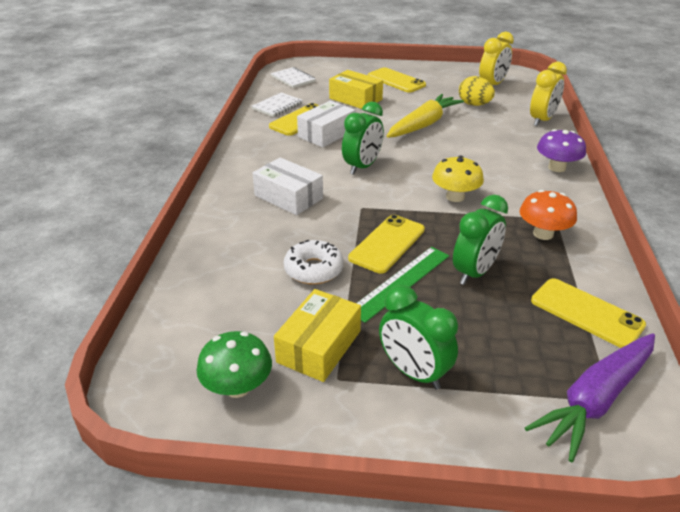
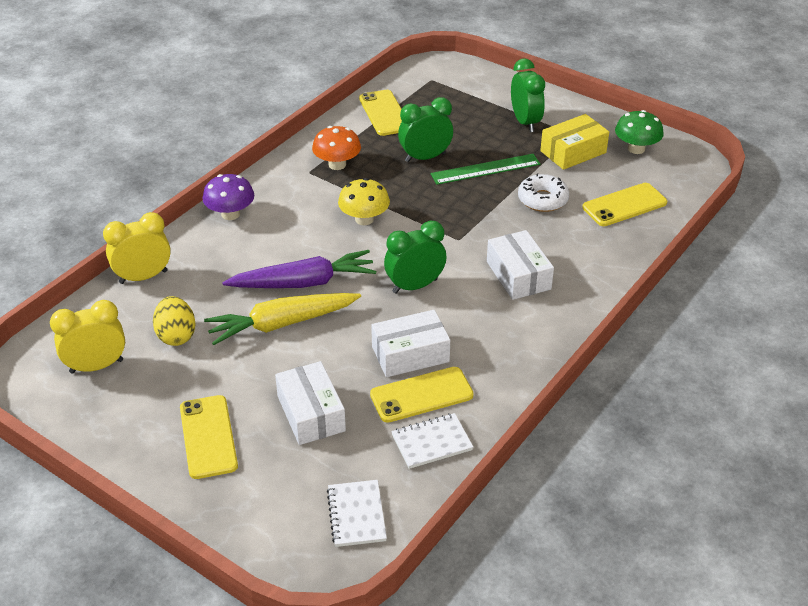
camera: 150 degrees left, 5 degrees up
(355, 99) = (311, 413): yellow box -> white box
(387, 244) = (468, 199): yellow phone -> yellow phone (624, 205)
(595, 400) = (439, 82): purple carrot -> purple carrot (304, 282)

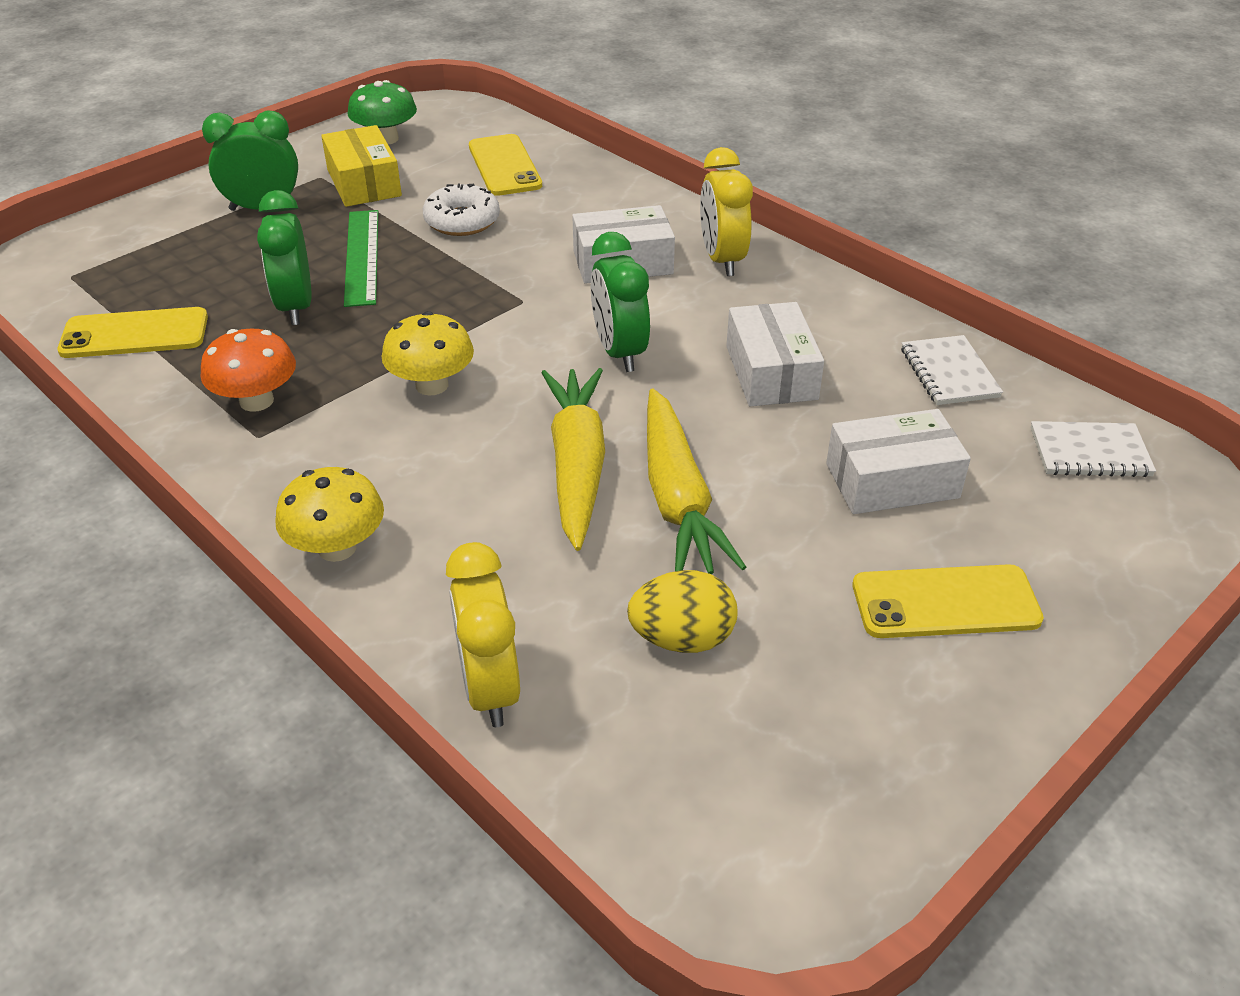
camera: 80 degrees left, 0 degrees up
(96, 366) = (753, 767): yellow clock -> yellow clock (722, 260)
(230, 214) = (337, 547): purple mushroom -> yellow mushroom
(304, 282) = (576, 465): purple carrot -> yellow carrot
(421, 395) = (857, 371): yellow phone -> none

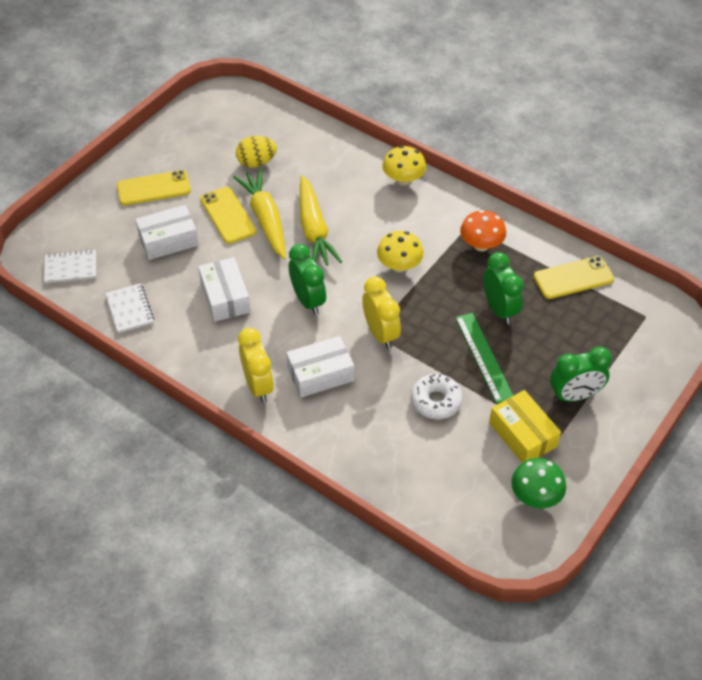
camera: 170 degrees right, 10 degrees up
(489, 688) = (323, 138): yellow clock -> yellow clock (380, 333)
(505, 166) = (430, 471): yellow phone -> yellow phone (228, 215)

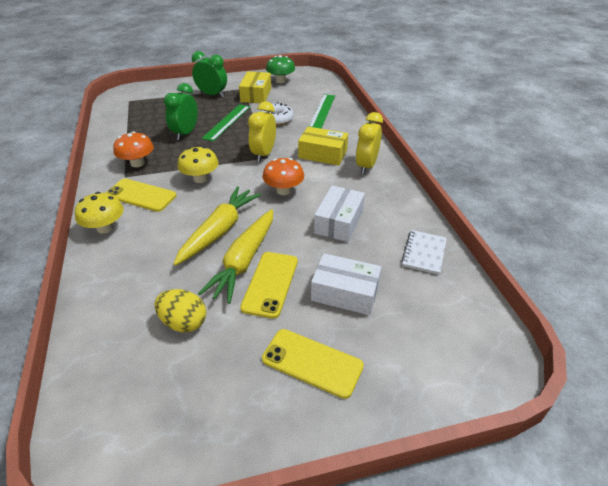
camera: 140 degrees left, 10 degrees down
(71, 268) = (461, 321): white notebook -> none
(308, 300) = (283, 190): green clock -> orange mushroom
(320, 374) = (322, 154): white box -> yellow box
(400, 457) = (322, 111): none -> green ruler
(573, 278) = (126, 126): yellow phone -> yellow phone (141, 195)

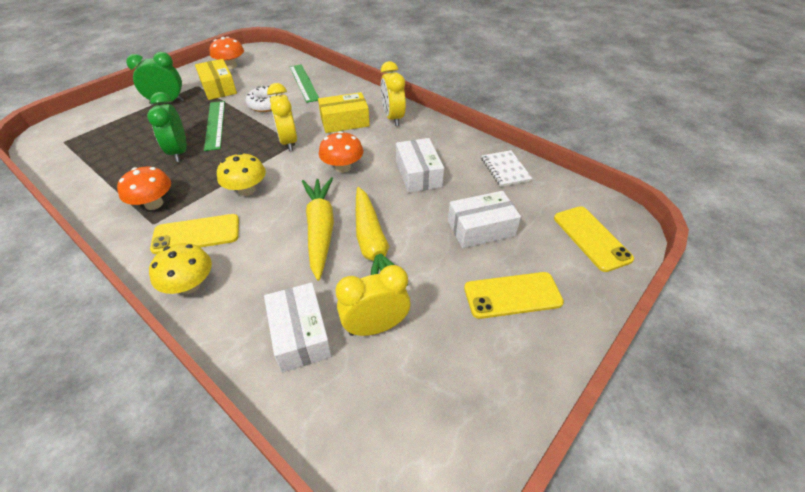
camera: 35 degrees left, 5 degrees up
(132, 298) = (300, 334): none -> white box
(184, 322) = (375, 327): yellow egg -> yellow clock
(270, 284) = (416, 252): yellow phone -> yellow phone (591, 238)
(281, 81) = (231, 66): green mushroom -> orange mushroom

